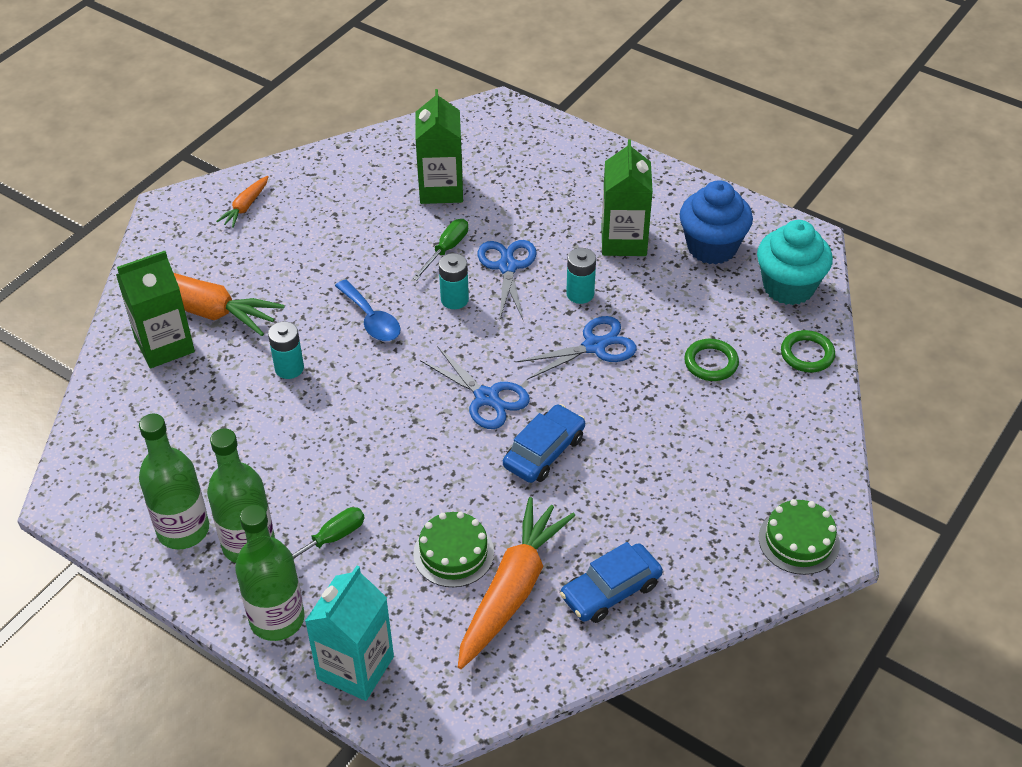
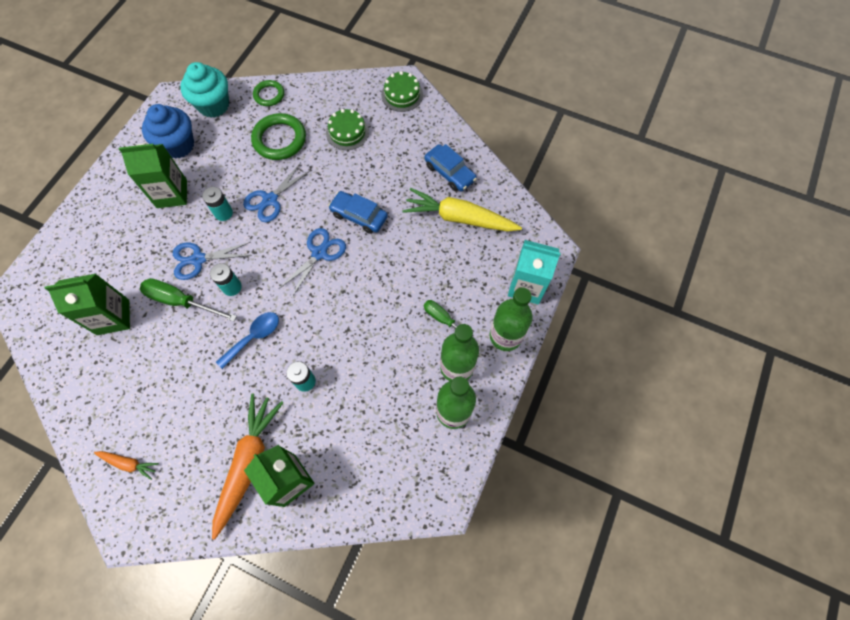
camera: 100 degrees left, 20 degrees up
(446, 250) = (181, 301): green screwdriver -> green screwdriver, size x1.50
(453, 553) = (440, 251): green cake -> green cake (347, 132)
(512, 590) = (459, 218): orange carrot -> yellow carrot
(594, 346) = (270, 200): blue scissors -> blue scissors turned 105 degrees counterclockwise
(711, 363) = (279, 139): green ring -> green ring, size x1.67

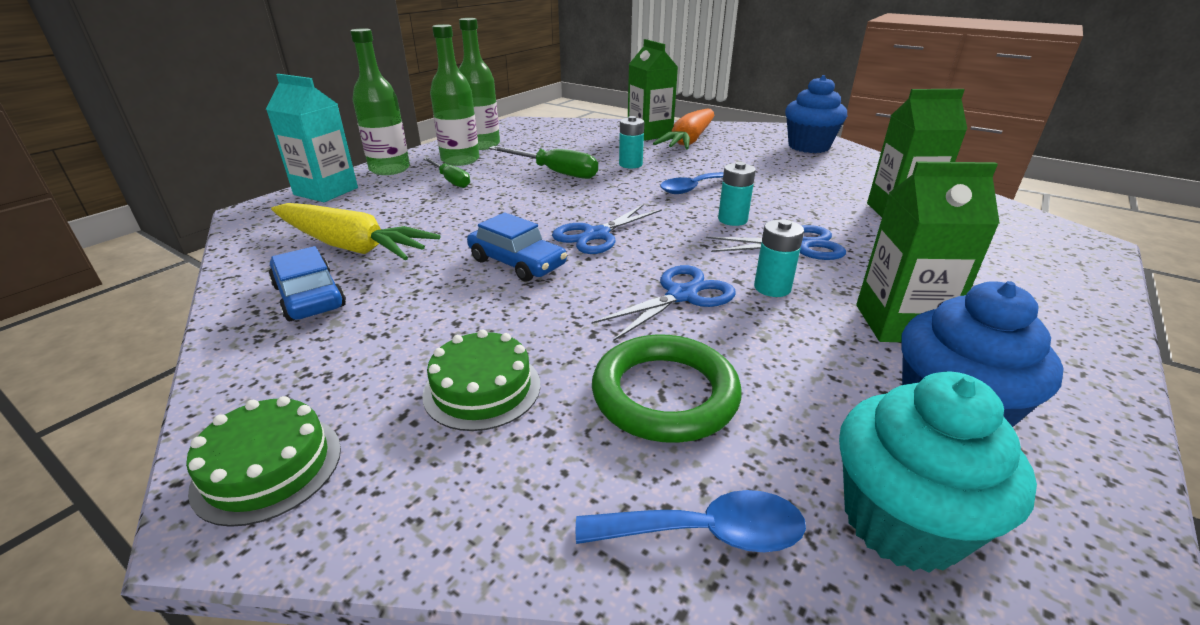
camera: 170 degrees left, 35 degrees down
(129, 463) = (808, 146): orange carrot -> blue cupcake
(181, 301) = (805, 215): green screwdriver -> green screwdriver (554, 172)
(269, 95) = (706, 532): green ring -> blue spoon

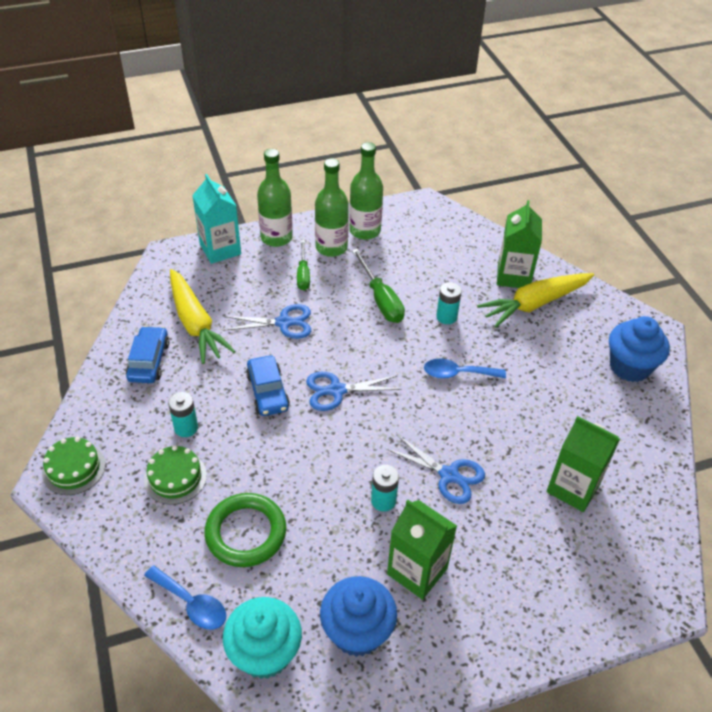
camera: 35 degrees right, 15 degrees up
(681, 295) = (326, 474): blue scissors -> blue scissors (284, 323)
(689, 140) = (534, 304): orange carrot -> yellow carrot
(732, 220) = (440, 425): turquoise battery -> turquoise battery (186, 428)

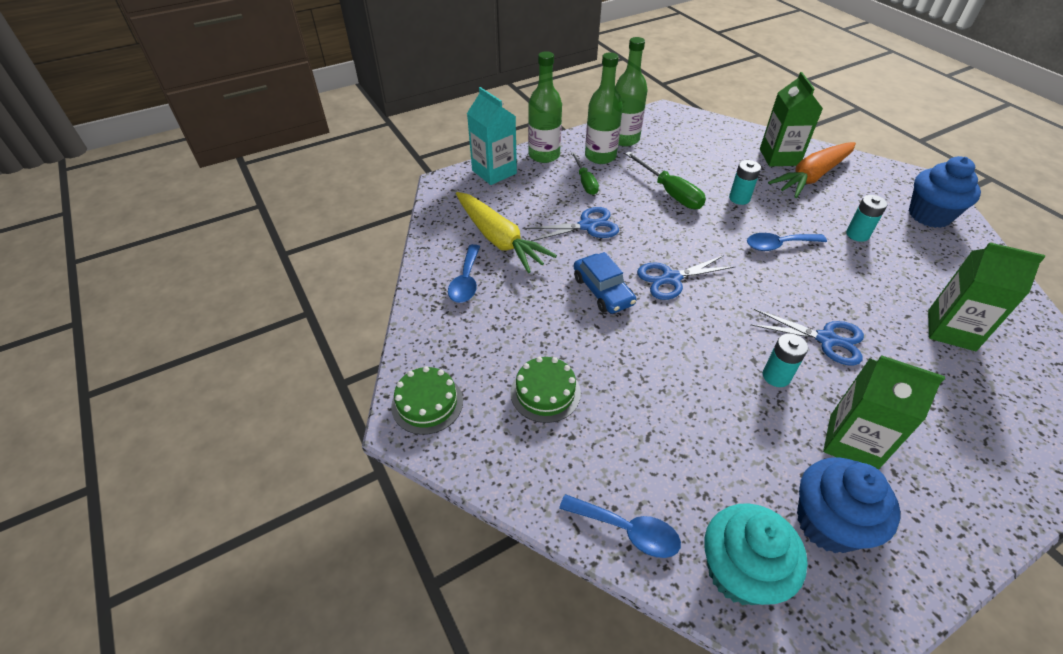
camera: 10 degrees left, 0 degrees up
(149, 361) = (466, 281): blue car -> blue spoon
(186, 428) = (534, 339): turquoise battery -> turquoise battery (857, 234)
(246, 533) = (650, 437): green ring -> none
(534, 304) = (812, 176): yellow carrot -> orange carrot

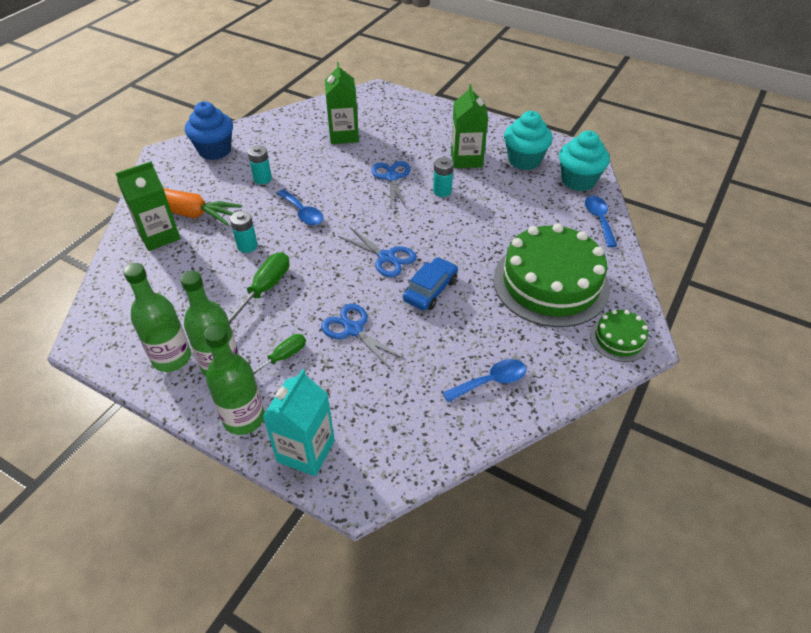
camera: 120 degrees left, 0 degrees up
(499, 239) = (419, 386): yellow carrot -> none
(545, 392) = (550, 283): green cake -> green cake, size x2.15
(828, 523) = (524, 160): blue cupcake -> turquoise cupcake

